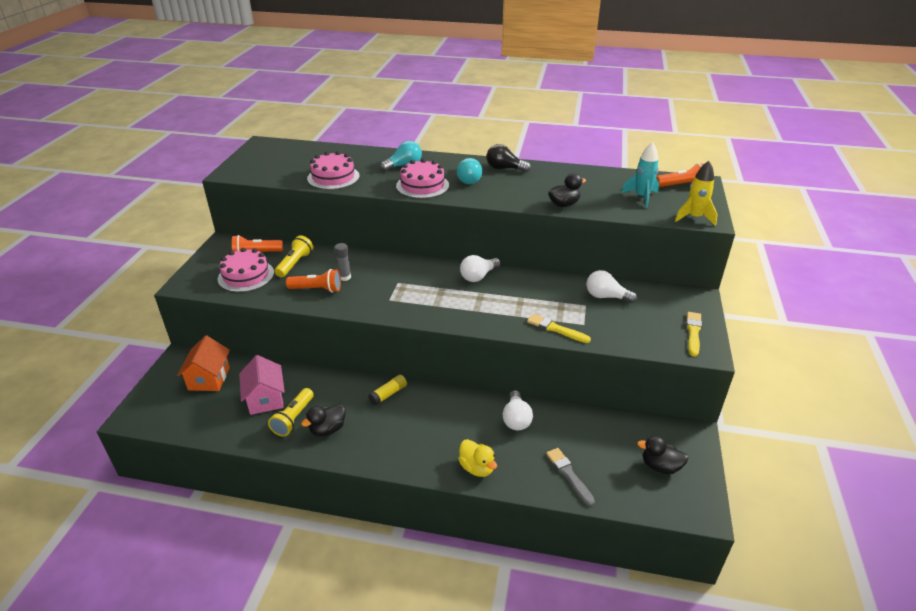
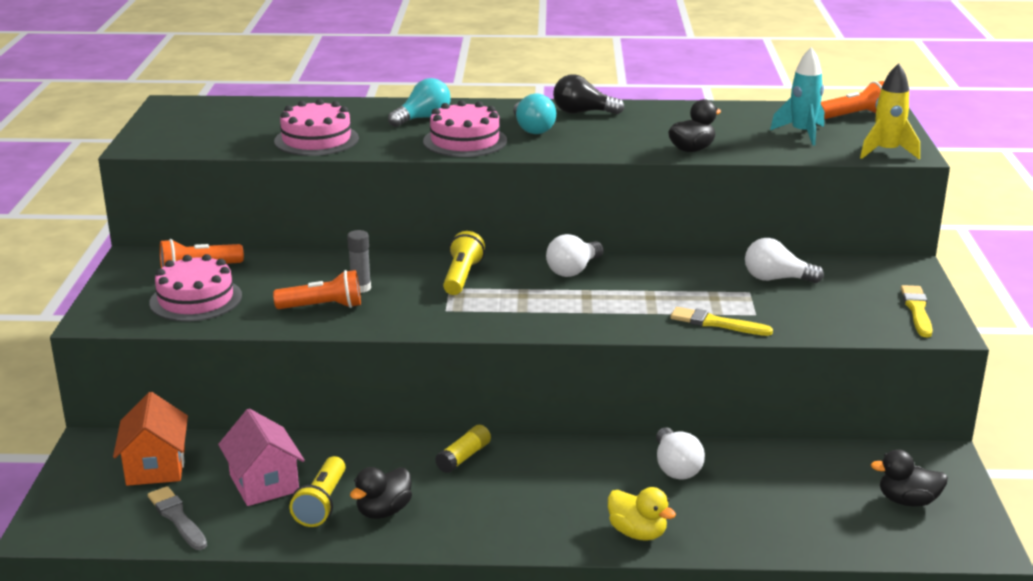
camera: 10 degrees left, 10 degrees down
(295, 264) = (270, 277): yellow flashlight -> yellow flashlight (462, 277)
(569, 475) = (778, 525): grey brush -> grey brush (177, 518)

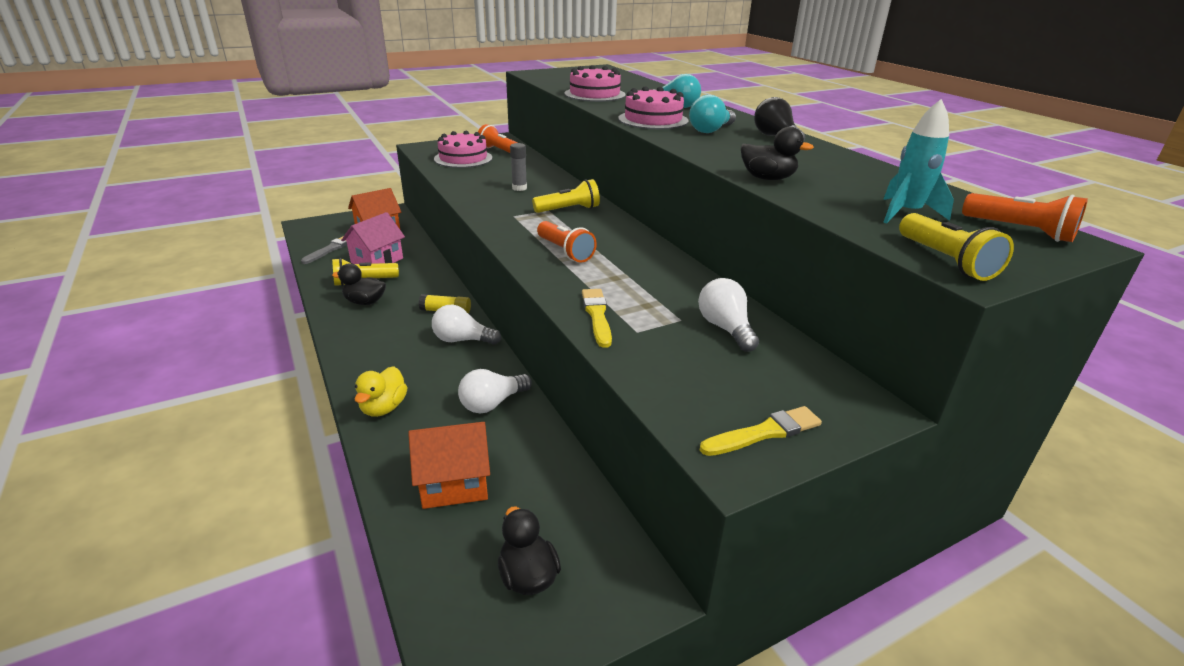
camera: 60 degrees right, 5 degrees up
(323, 307) = (483, 185): orange flashlight -> orange flashlight (565, 251)
(573, 270) = (625, 241): white light bulb -> white light bulb (462, 340)
(782, 513) = (454, 483): none -> orange house
(886, 152) = (946, 261): yellow rocket -> yellow flashlight

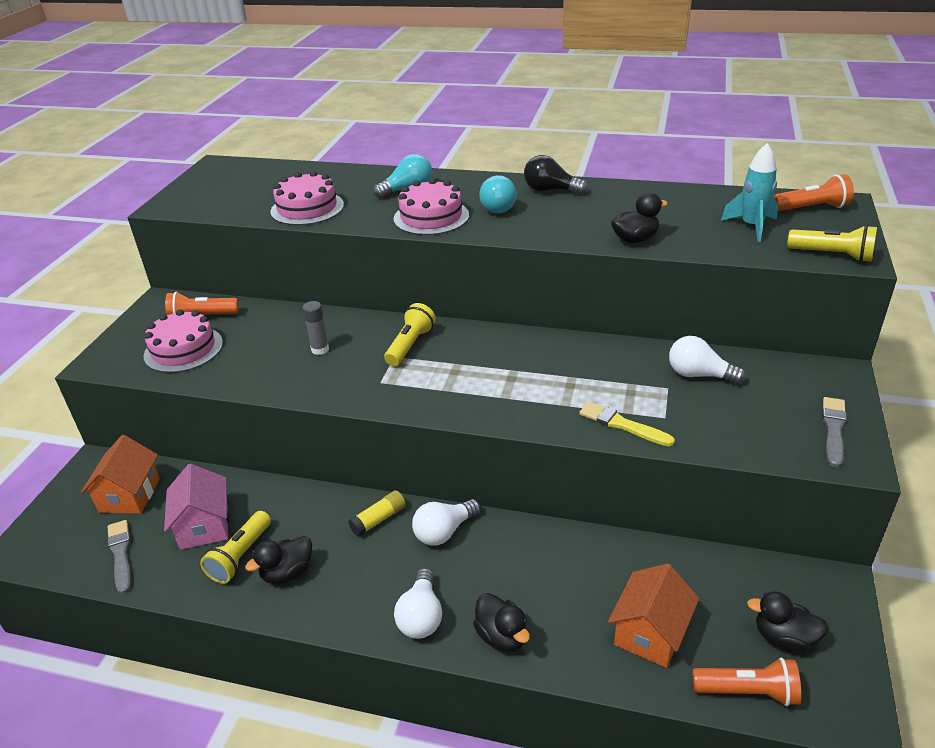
camera: 45 degrees left, 5 degrees up
(384, 408) = (502, 636): yellow duck -> black duck
(492, 403) = (564, 559): white light bulb -> white light bulb (421, 616)
(565, 251) = (493, 388): orange flashlight -> orange flashlight (748, 692)
(764, 432) = (833, 429): yellow brush -> grey brush

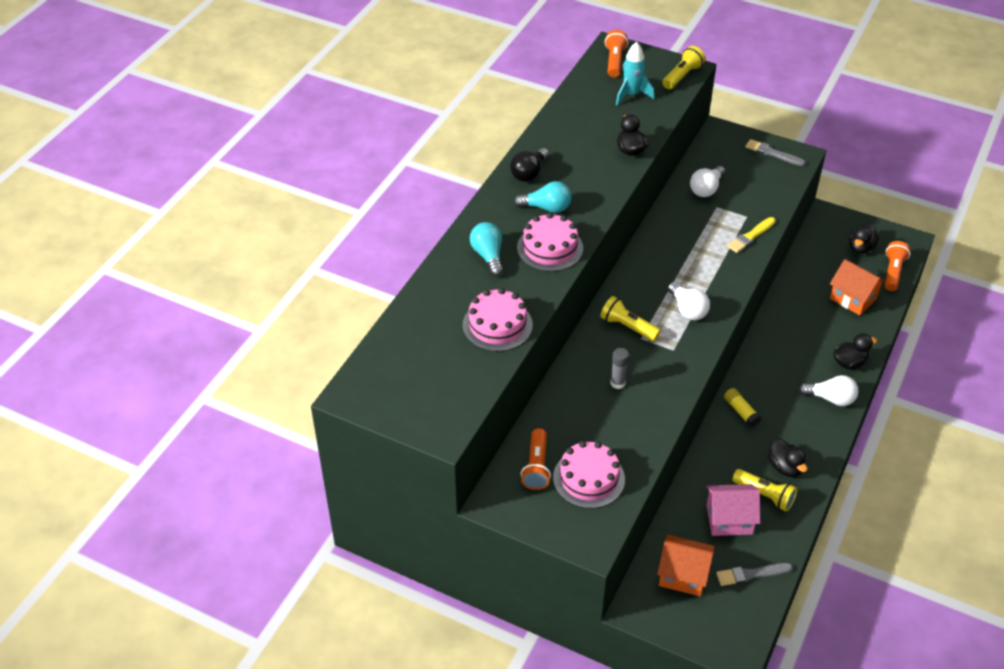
camera: 80 degrees left, 10 degrees up
(444, 532) = (759, 377): white light bulb -> white light bulb (687, 309)

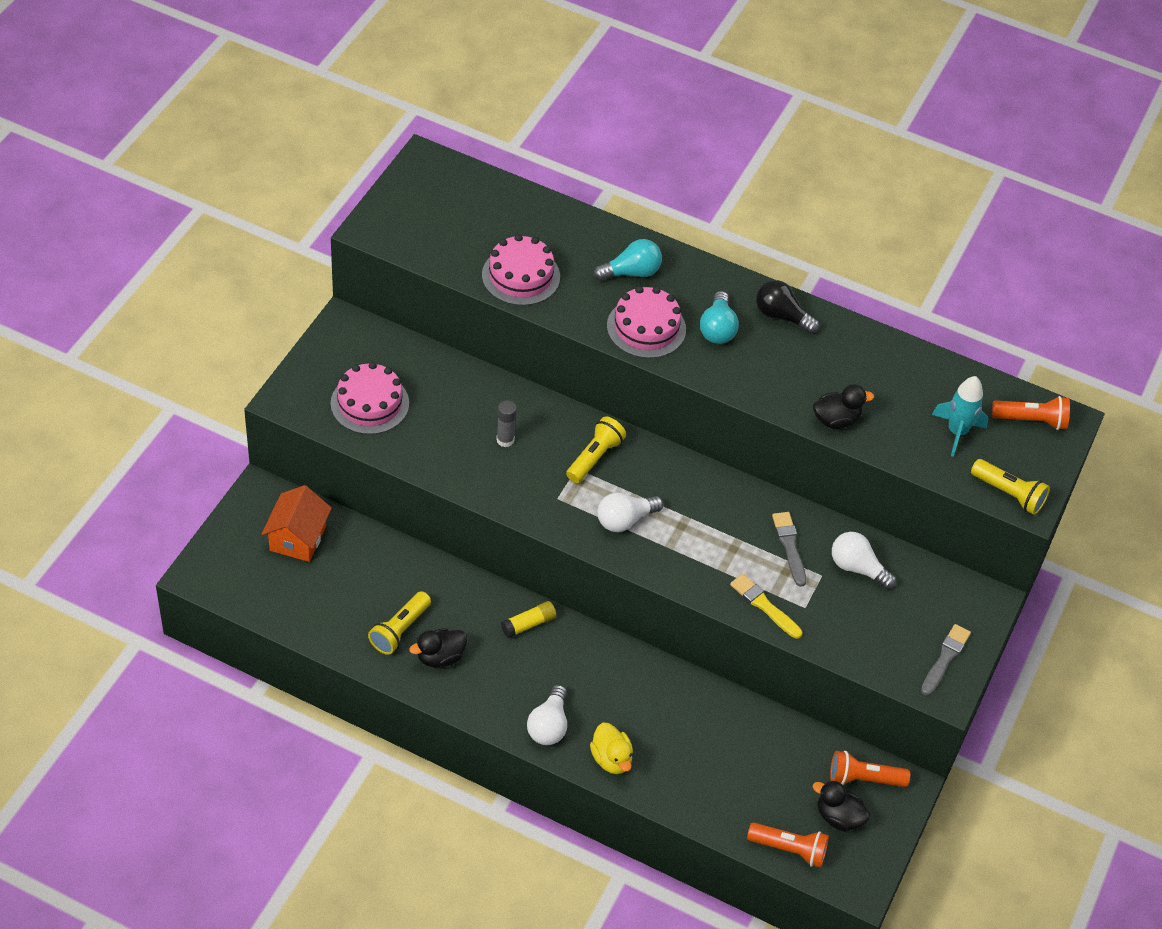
camera: 85 degrees right, 5 degrees up
(536, 467) = (388, 360): orange flashlight -> orange flashlight (863, 778)
(729, 519) = (368, 590): pink house -> none
(751, 574) = (292, 601): grey brush -> grey brush (789, 546)
(849, 363) = (611, 759): black duck -> yellow duck
(853, 298) = (732, 786): orange house -> none

